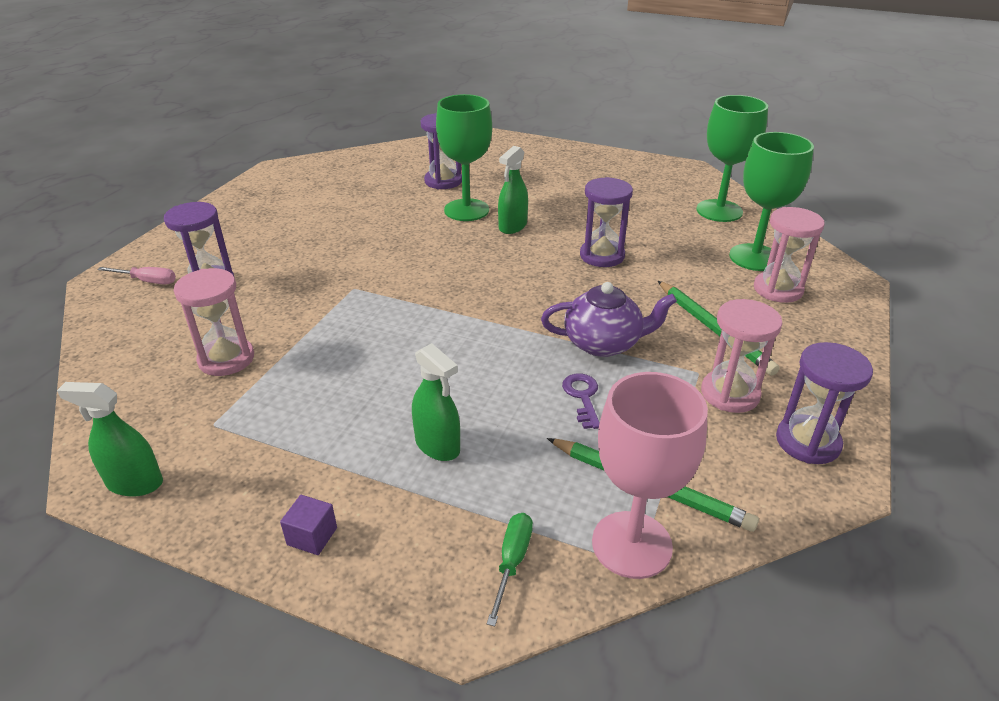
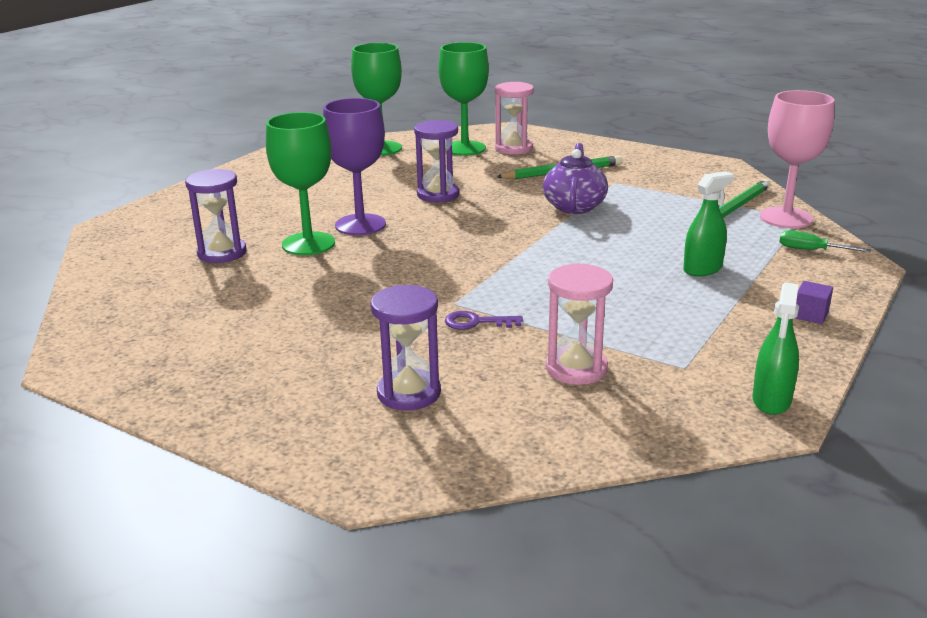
camera: 80 degrees left, 10 degrees down
(147, 281) = (383, 444): pink screwdriver -> none
(512, 226) = (360, 225): green spray bottle -> purple goblet
(582, 397) = (642, 218): purple key -> purple key (476, 322)
(730, 394) = (639, 177): pink hourglass -> none
(807, 442) = (686, 166): purple hourglass -> none

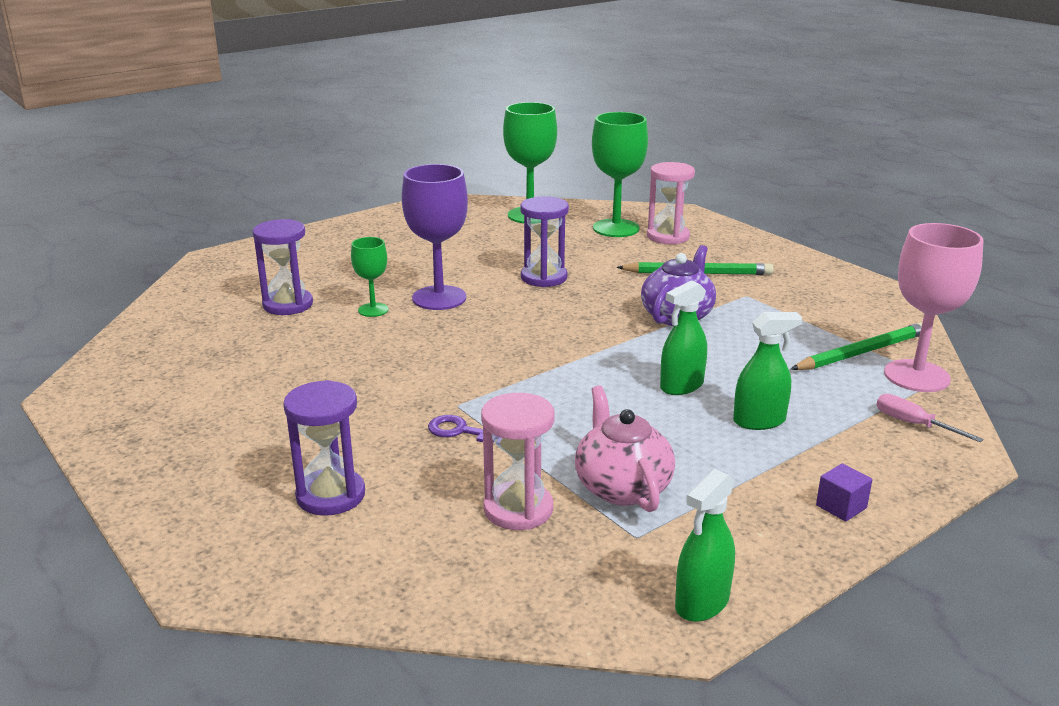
camera: 20 degrees right, 0 degrees up
(308, 244) = (373, 310): green goblet -> green goblet, size x0.54
(623, 255) = (681, 386): none -> green spray bottle
(642, 336) = (621, 487): none -> pink teapot
(811, 250) = (913, 424): green screwdriver -> pink screwdriver

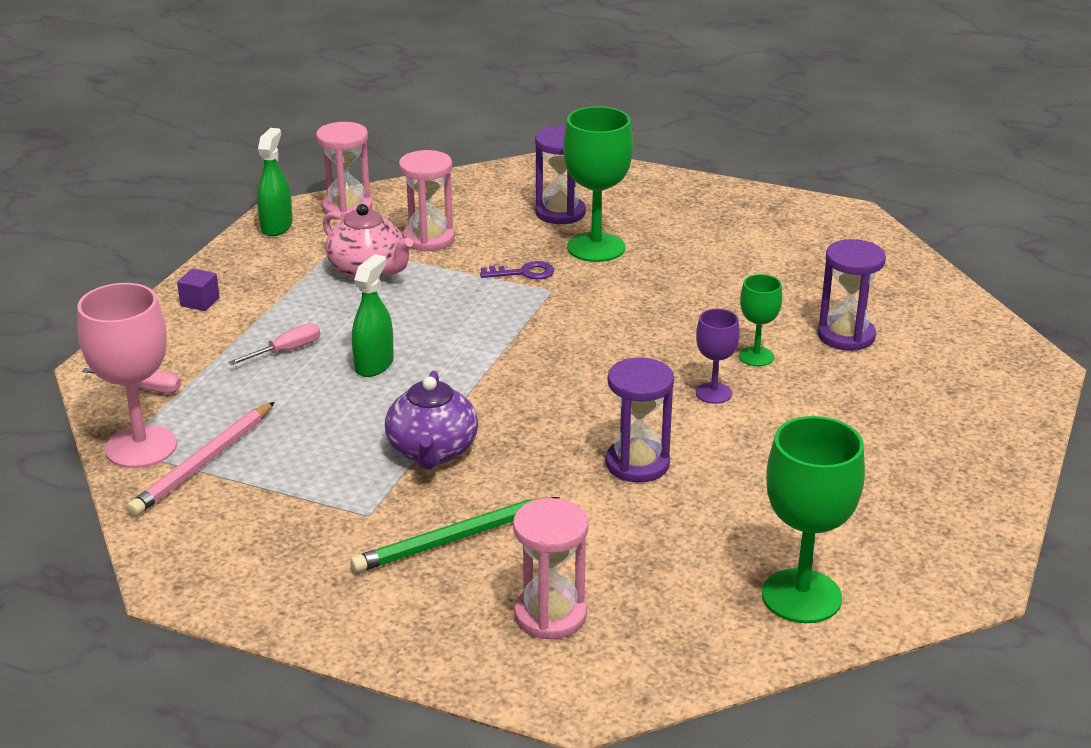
camera: 150 degrees right, 5 degrees up
(439, 298) = (713, 393): purple goblet -> purple goblet, size x0.54
(582, 604) = (347, 208): none -> pink hourglass
(616, 228) = (643, 609): green goblet -> green goblet (596, 247)
(759, 421) = (286, 351): green spray bottle -> pink screwdriver
(862, 352) = (203, 463): green pencil -> pink pencil

